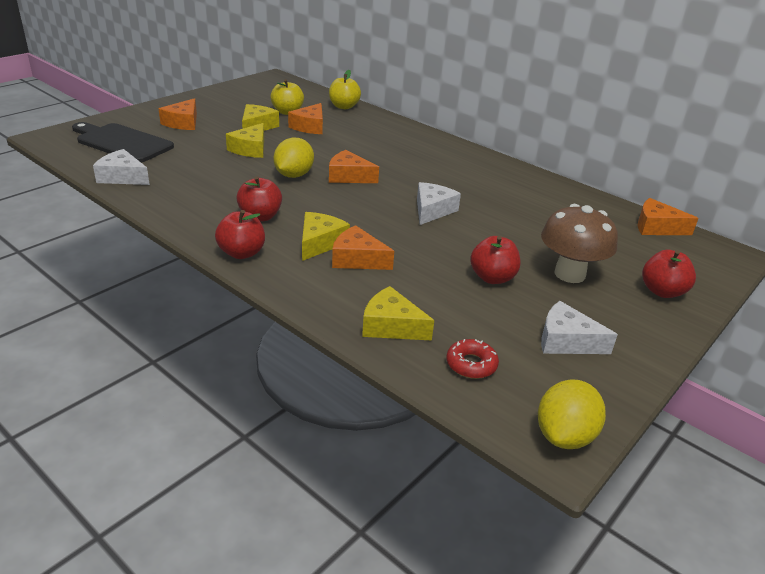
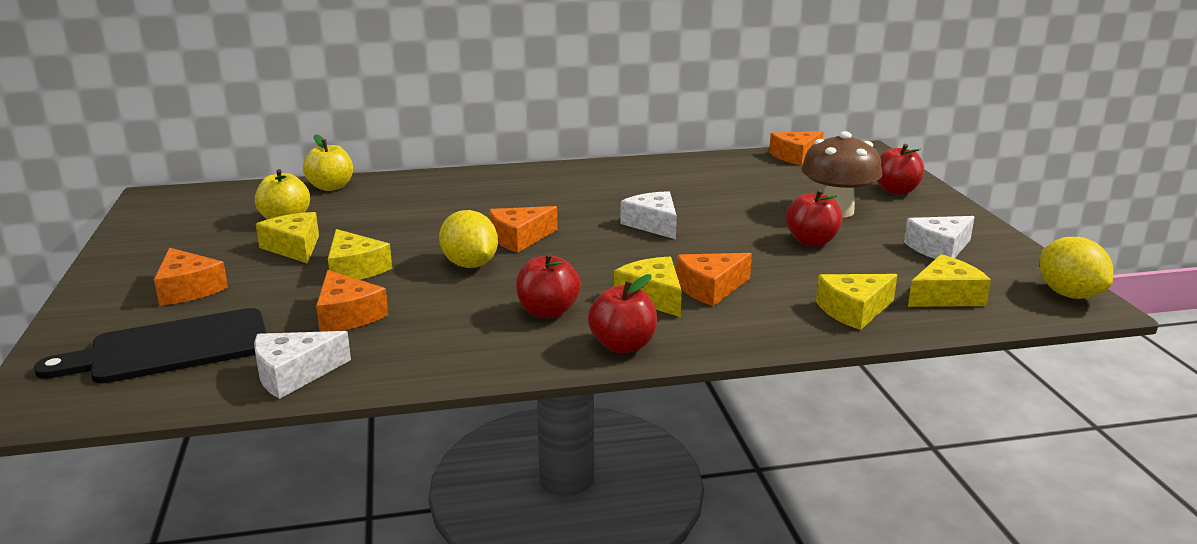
camera: 50 degrees left, 10 degrees down
(310, 127) = (353, 220): orange cheese -> orange cheese (347, 315)
(471, 364) = (945, 296): red donut -> yellow cheese

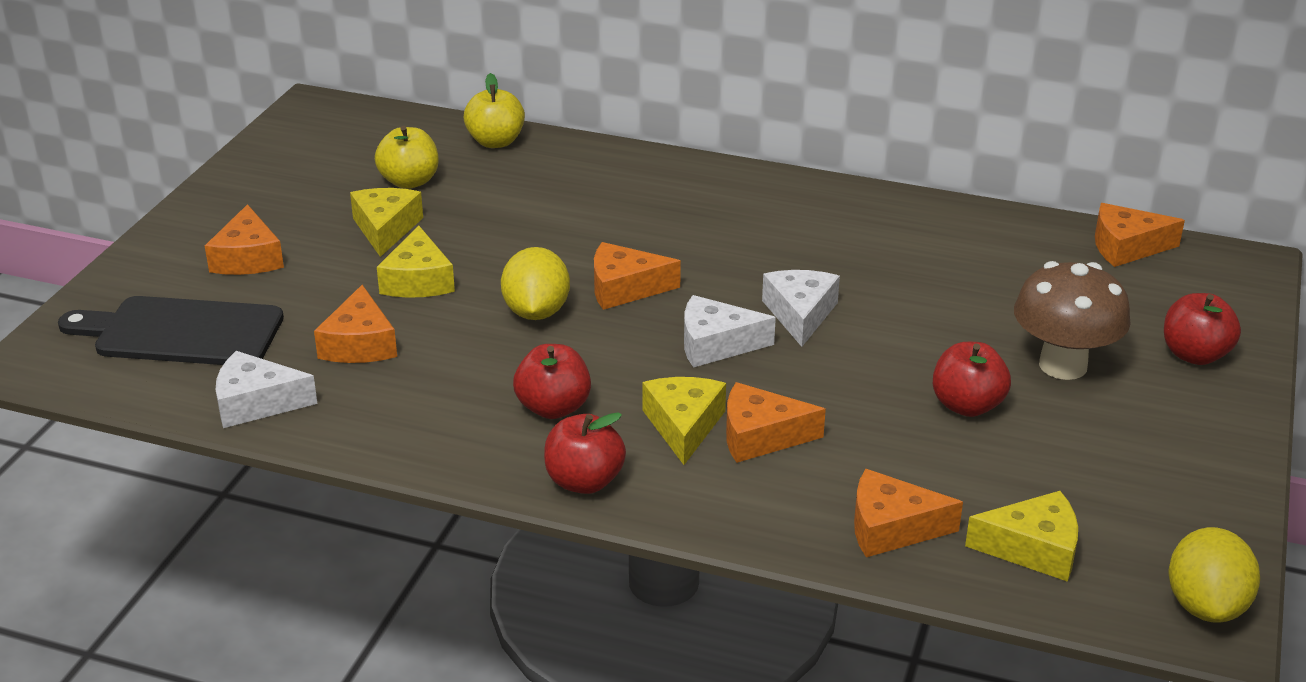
camera: 30 degrees right, 10 degrees up
(853, 310) = (891, 528): yellow cheese -> orange cheese
(939, 248) = (1125, 473): white cheese -> white cheese (716, 344)

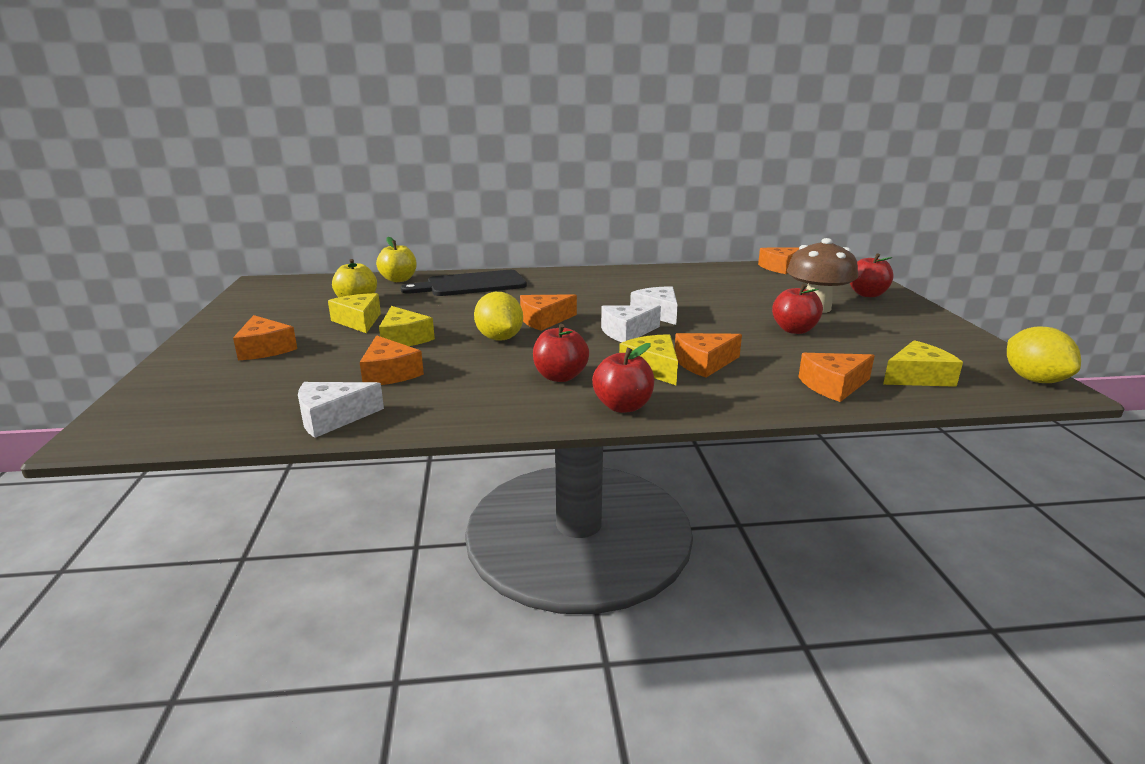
camera: 25 degrees left, 10 degrees down
(181, 333) = (236, 393): black cutting board -> black cutting board (471, 285)

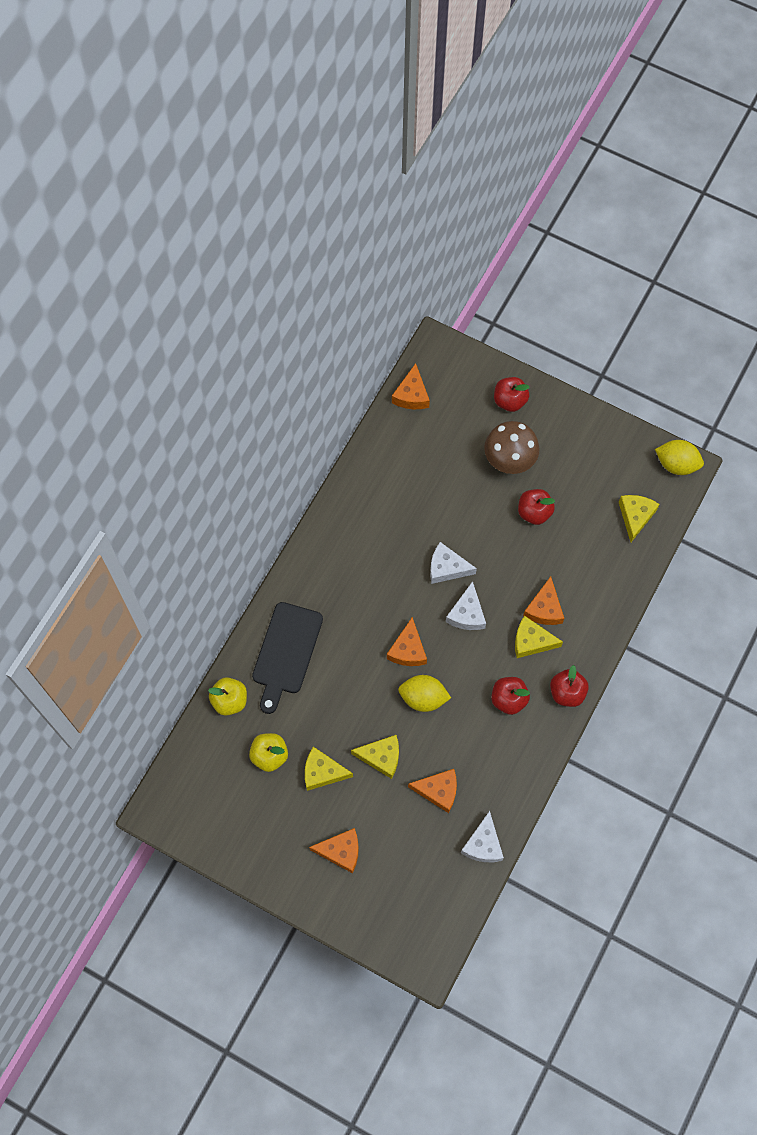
camera: 55 degrees left, 45 degrees up
(833, 386) = (615, 569): orange cheese -> none

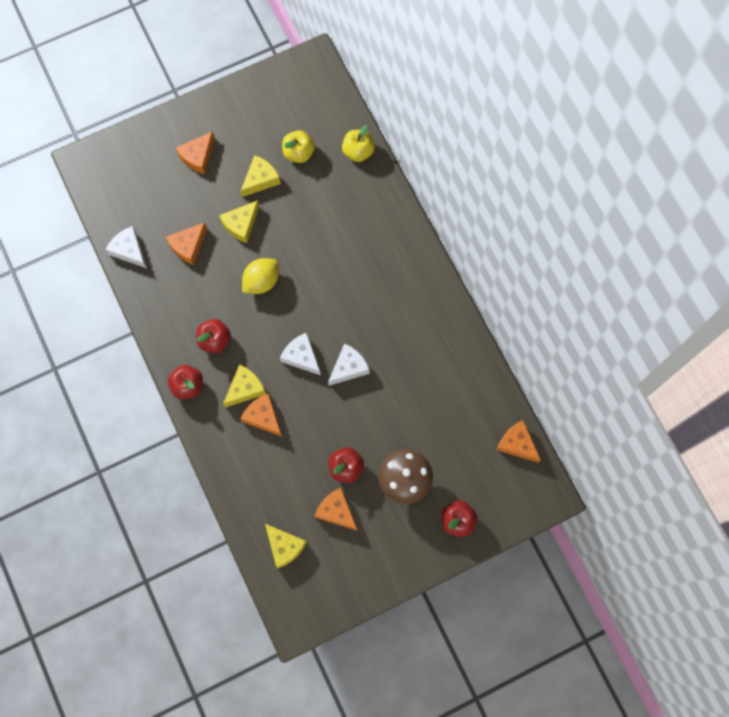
camera: 125 degrees right, 5 degrees up
(286, 652) = (366, 210): black cutting board -> none
(408, 650) = (305, 295): orange cheese -> orange cheese (336, 511)
(676, 464) = (304, 617): yellow lemon -> none

